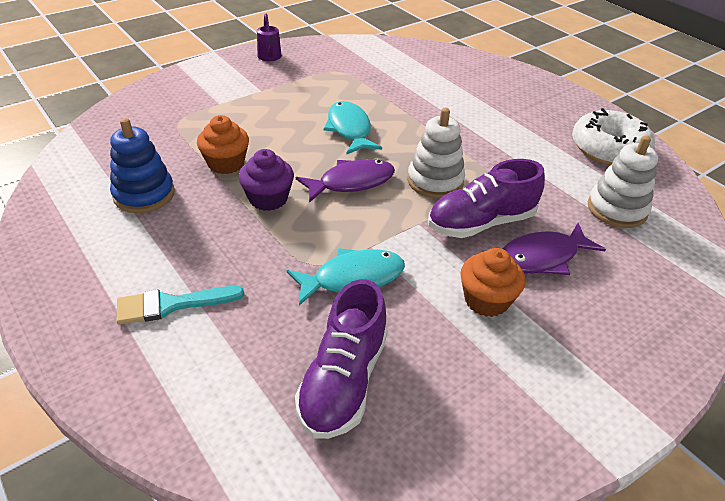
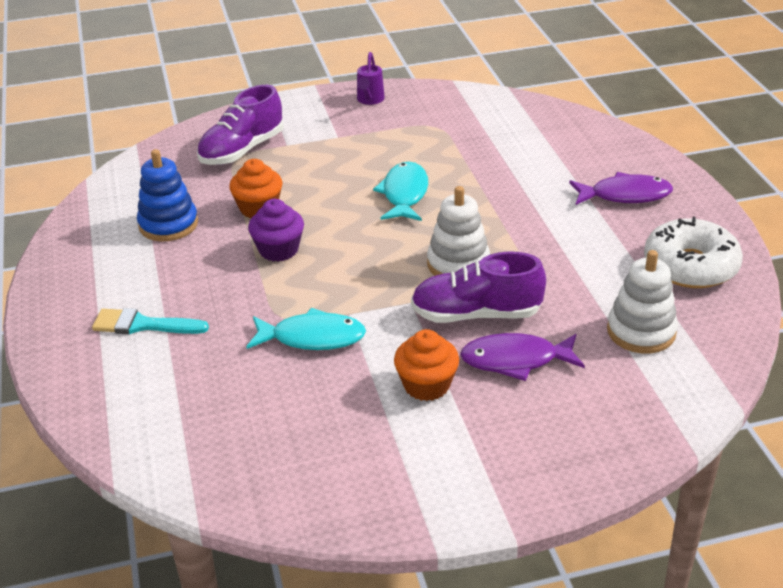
camera: 25 degrees right, 5 degrees down
(343, 381) = (249, 418): purple shoe -> purple shoe (242, 150)
(351, 182) = (370, 249): purple fish -> purple fish (625, 195)

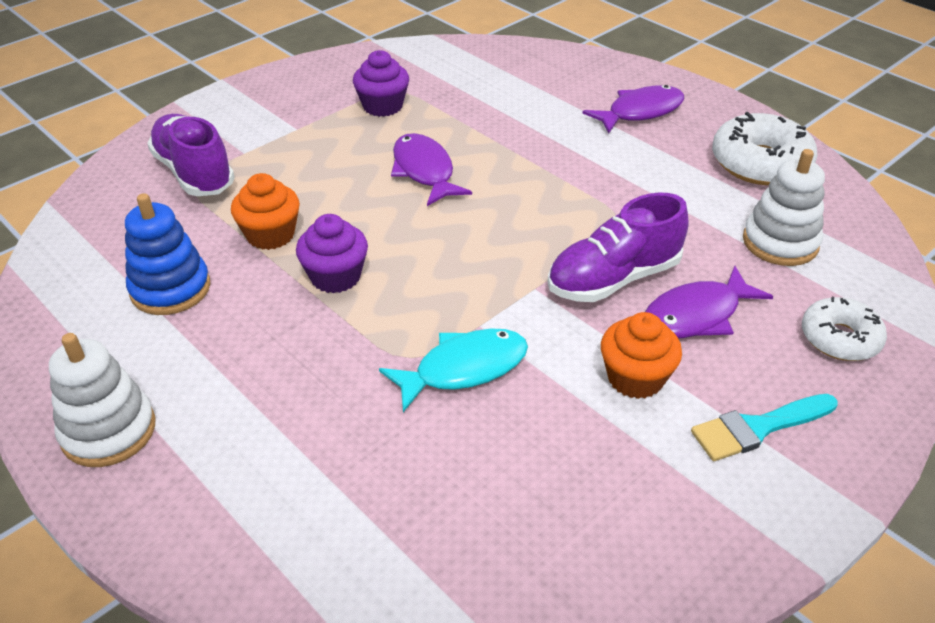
camera: 30 degrees left, 5 degrees up
(143, 325) = (239, 430): turquoise brush -> turquoise brush (757, 428)
(242, 150) = (194, 173): purple shoe -> purple shoe turned 135 degrees clockwise
(369, 100) = (300, 81): purple watering can -> none
(404, 194) = (424, 171): turquoise fish -> purple fish
(415, 136) = (382, 106): none -> purple cupcake
(458, 264) = (547, 230): white stacking toy -> white stacking toy (108, 431)
(615, 415) = (839, 338): none -> white donut

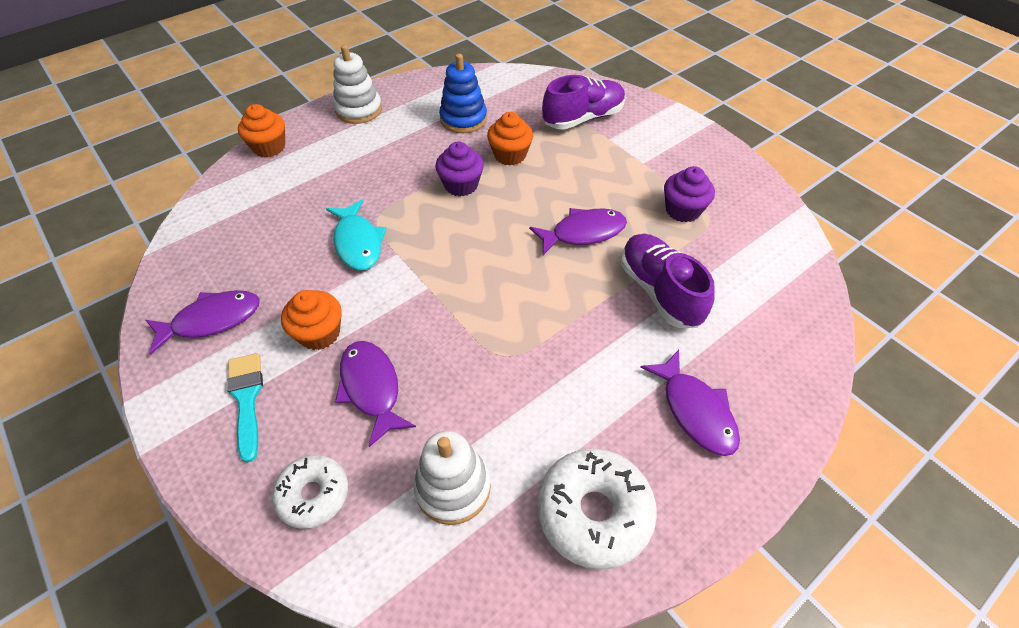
camera: 95 degrees right, 10 degrees up
(209, 554) = (269, 147): none -> orange cupcake
(613, 279) = (428, 338): purple shoe -> purple shoe (659, 291)
(649, 510) = (212, 320): none -> purple fish

